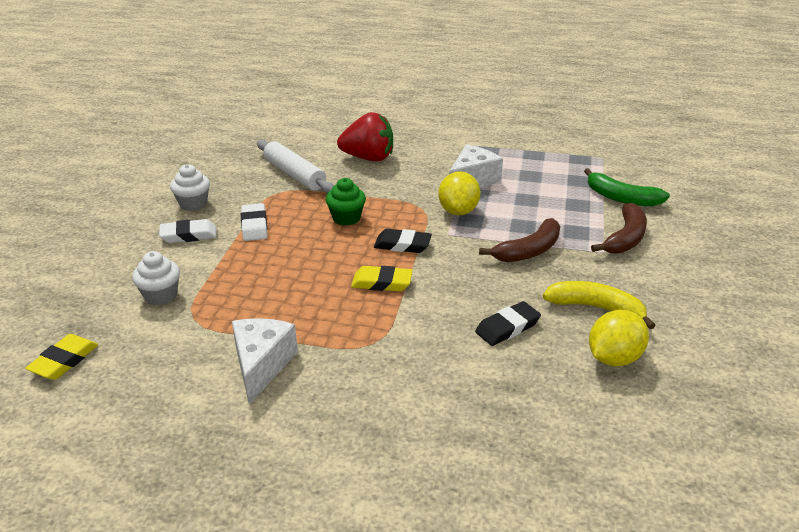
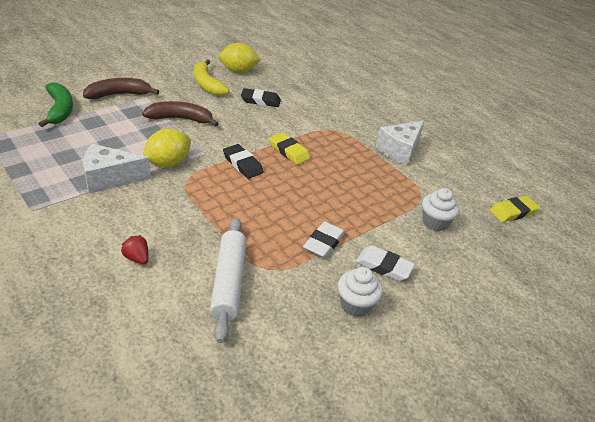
camera: 145 degrees left, 5 degrees up
(346, 218) = (248, 206): green cupcake -> none
(368, 158) = (137, 258): red strawberry -> red strawberry, size x0.44

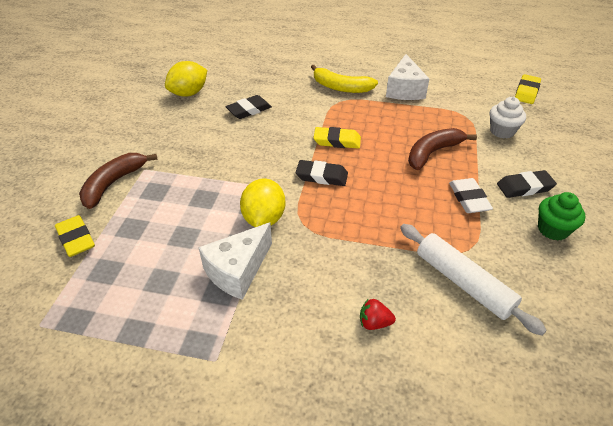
camera: 35 degrees left, 5 degrees up
(60, 110) = (76, 239): green banana -> yellow eraser
(180, 119) = (209, 170): brown banana -> brown banana (433, 153)
(207, 84) = (181, 122): yellow banana -> yellow banana (341, 87)
(355, 304) = (552, 229): white cupcake -> green cupcake
(383, 266) = (524, 187): white eraser -> black eraser

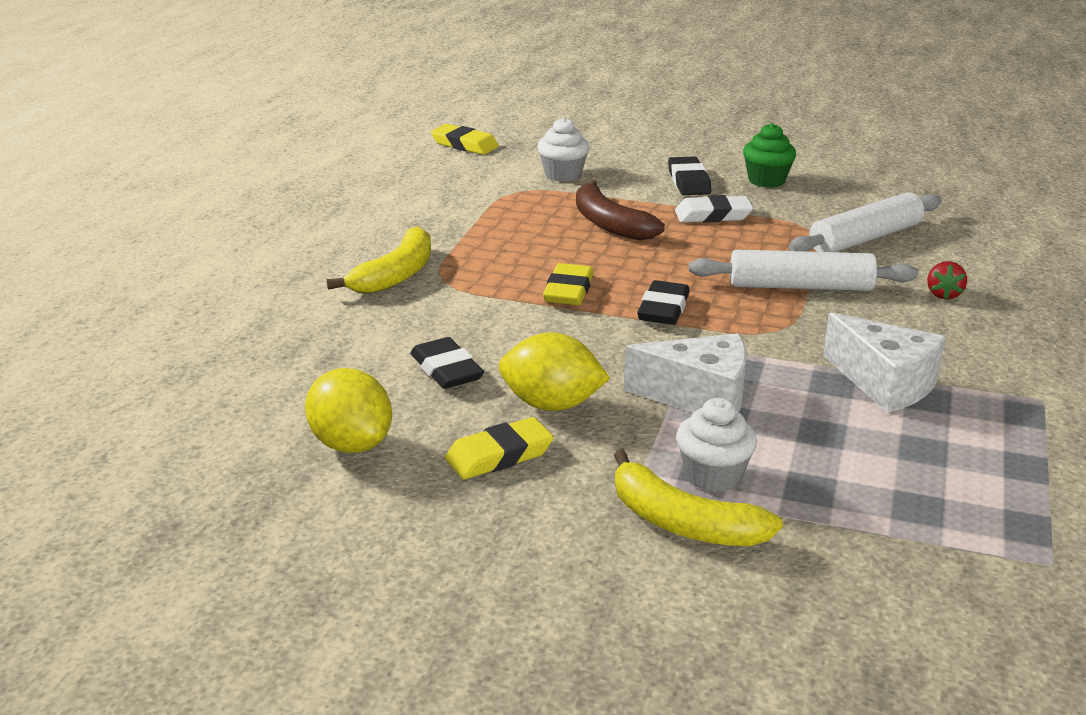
camera: 85 degrees left, 15 degrees down
(76, 239) = (849, 551): yellow eraser -> yellow eraser (499, 455)
(113, 183) = (683, 523): brown banana -> yellow banana
(149, 193) = (713, 476): none -> white cupcake
(264, 218) = (769, 360): yellow lemon -> yellow lemon (551, 404)
(366, 238) = (800, 286): none -> white rolling pin
(404, 90) = (425, 224): white cheese -> white cheese (700, 397)

